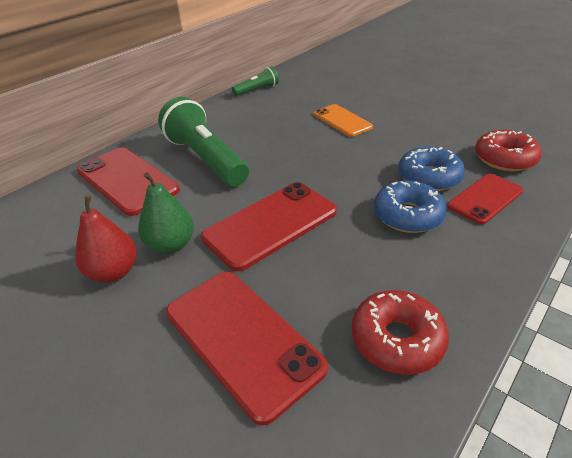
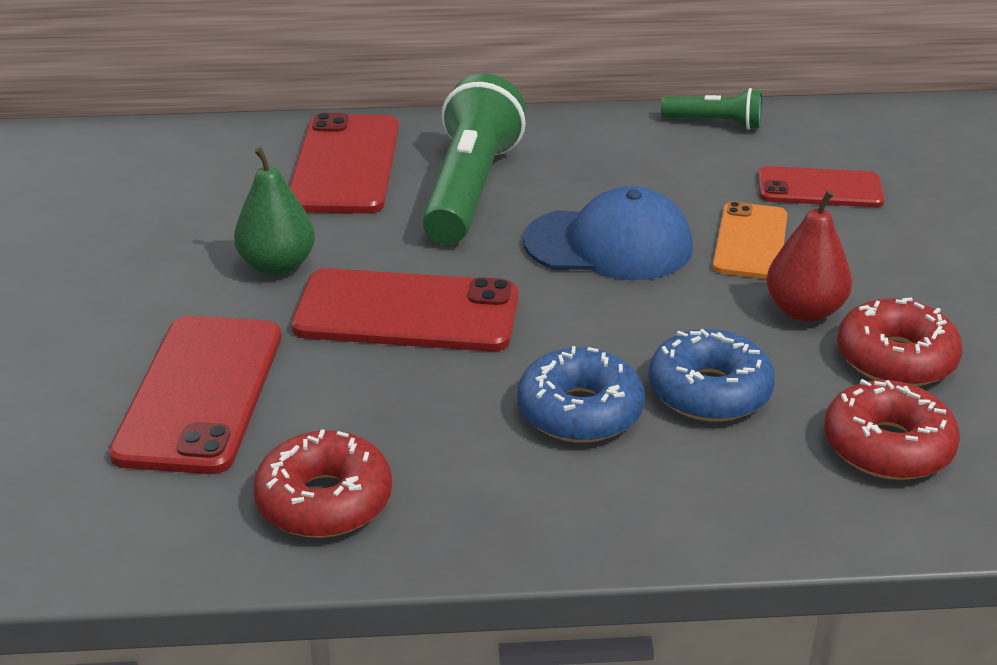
camera: 45 degrees right, 5 degrees down
(114, 272) = (192, 257): red pear -> red pear (804, 311)
(299, 148) = (609, 244): none -> blue cap
(451, 131) = (895, 359): none -> red donut
(485, 198) = (728, 467): red phone -> red phone (819, 188)

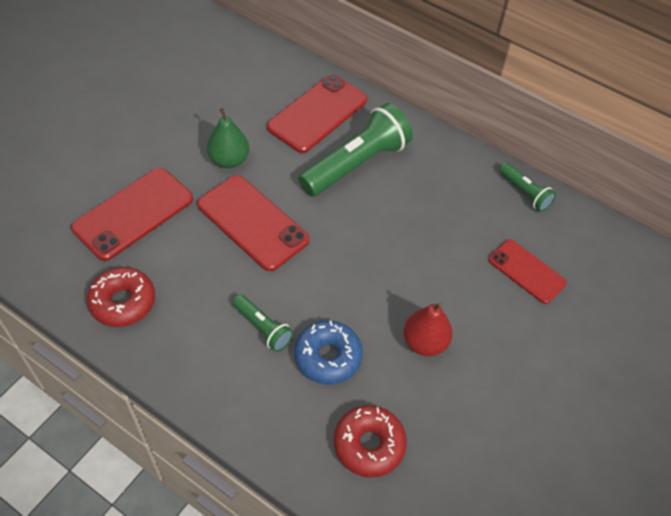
camera: 35 degrees right, 20 degrees up
(580, 411) = (263, 328): blue donut -> green flashlight
(609, 244) = (381, 240): blue cap -> none
(750, 241) = (450, 282): orange phone -> none
(895, 359) = (433, 400): red donut -> none

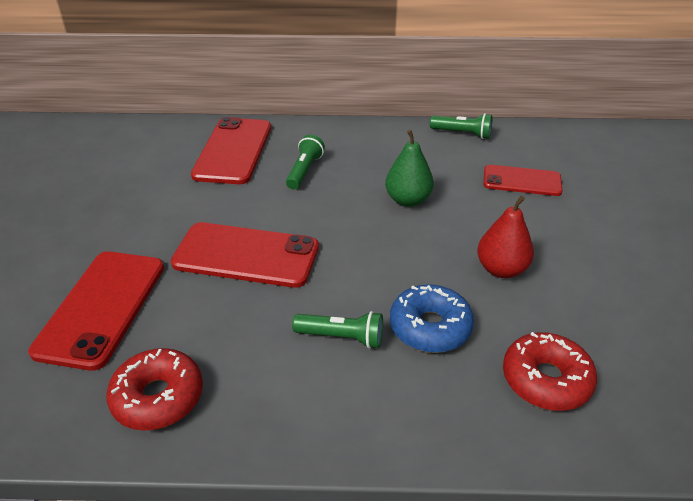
camera: 30 degrees left, 15 degrees down
(229, 160) = (175, 217): green pear -> green pear (408, 200)
(356, 164) = (304, 171): green flashlight -> green flashlight, size x0.51

